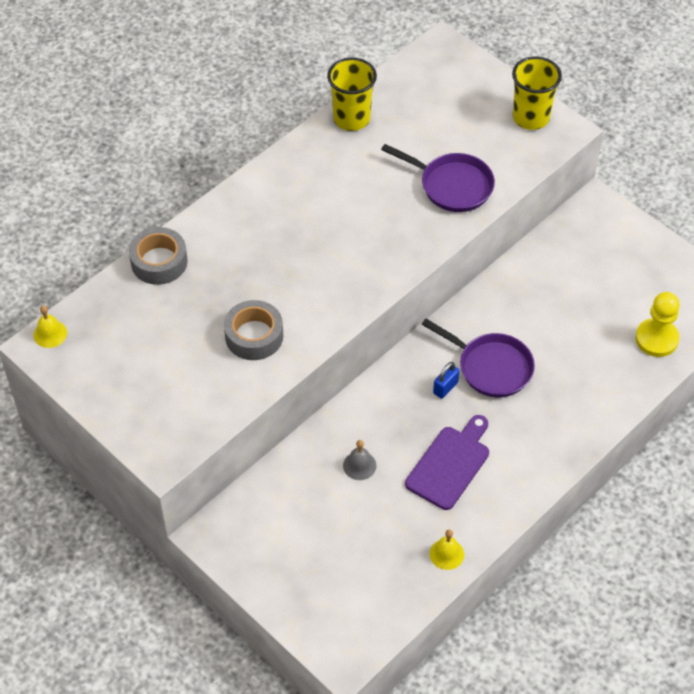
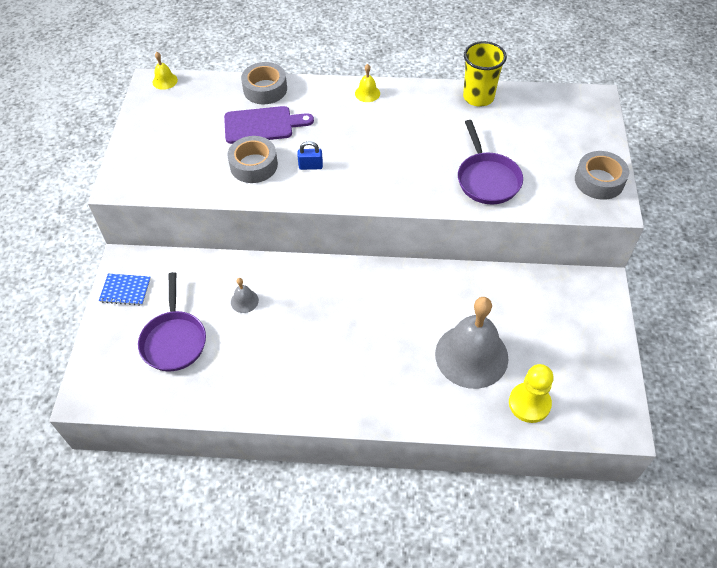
camera: 50 degrees right, 0 degrees up
(248, 554) = (125, 290): none -> blue notebook
(445, 388) = (352, 305): blue padlock -> blue padlock (310, 166)
(446, 554) = (216, 398): yellow bell -> yellow bell (367, 93)
(450, 464) = (292, 350): purple cutting board -> purple cutting board (262, 125)
(490, 367) = (395, 318): purple pan -> purple pan (174, 340)
(531, 117) = (599, 181): yellow cup -> grey tape
(578, 342) = (471, 355): none -> grey bell

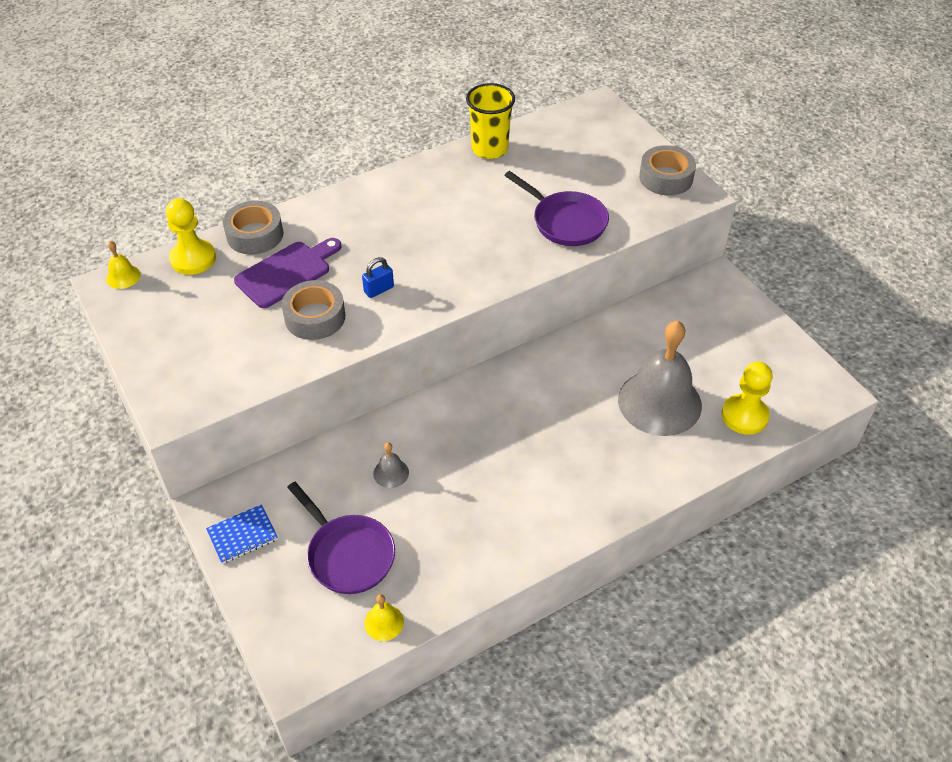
camera: 35 degrees left, 5 degrees down
(214, 88) = (193, 259): none -> yellow pawn
(367, 93) = (373, 192): yellow bell -> yellow bell (384, 622)

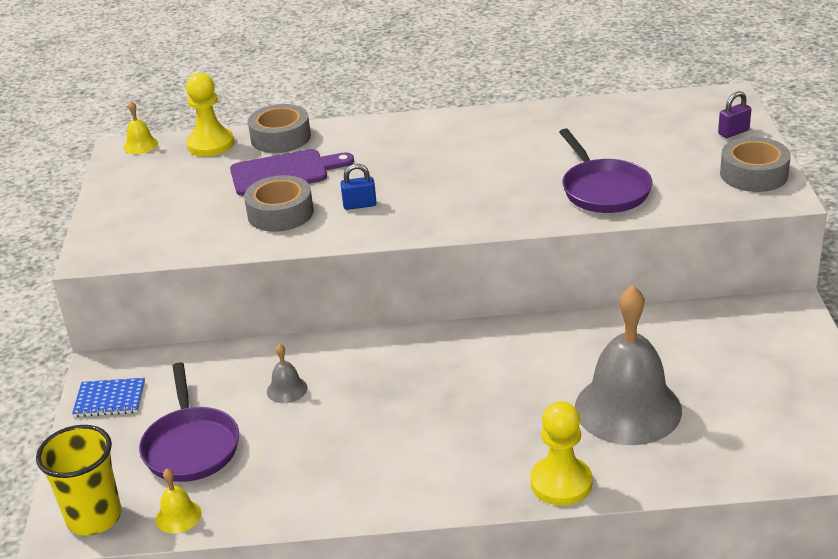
camera: 30 degrees right, 15 degrees down
(489, 149) = (571, 113): yellow cup -> yellow cup (94, 517)
(626, 140) = (733, 132): none -> purple padlock
(744, 416) = (724, 451): yellow pawn -> yellow pawn (561, 483)

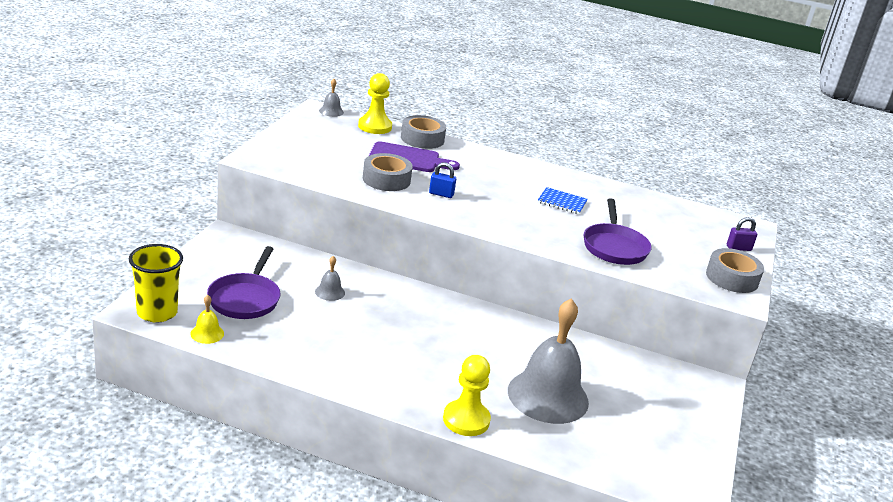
camera: 15 degrees right, 5 degrees down
(110, 399) = (217, 253): blue notebook -> blue notebook (562, 202)
(140, 145) = (331, 111): yellow bell -> grey bell

